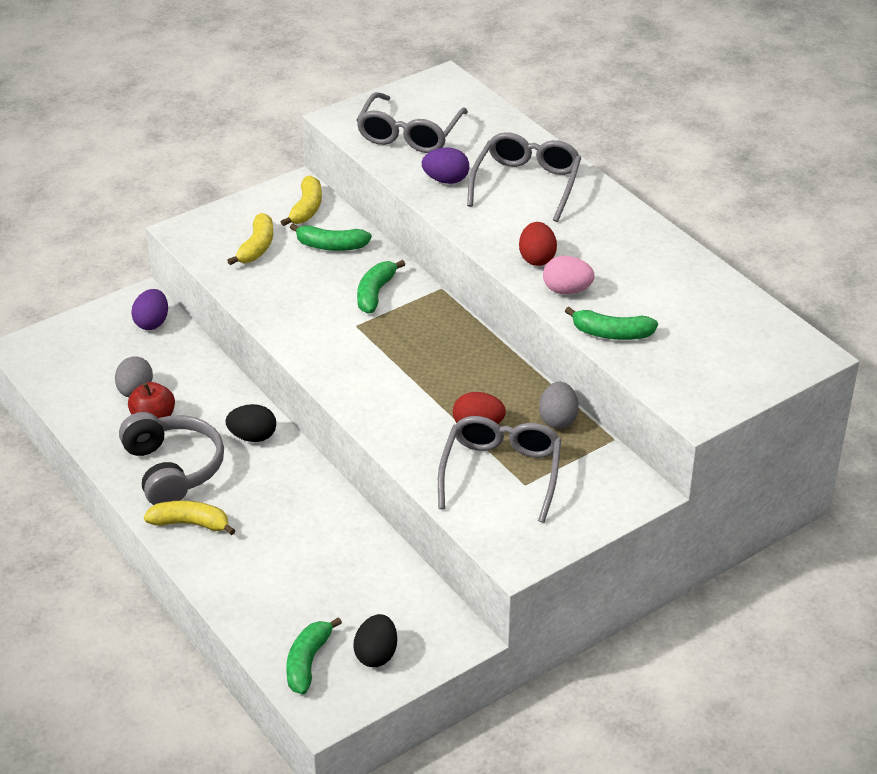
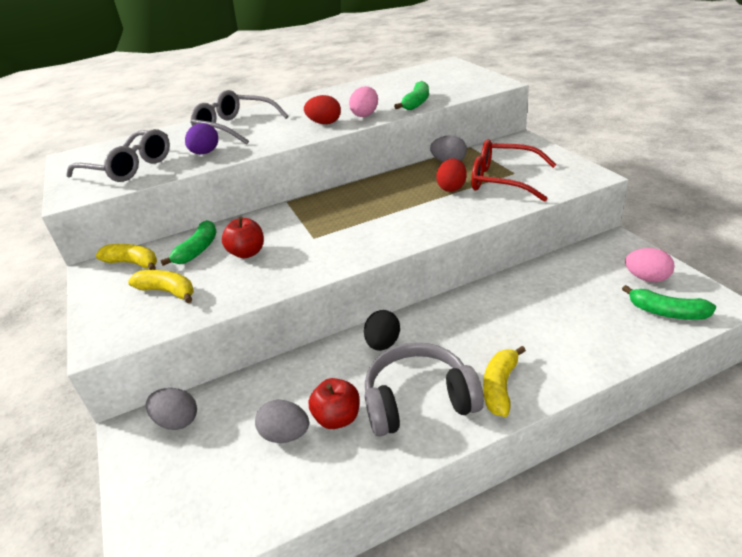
camera: 75 degrees left, 5 degrees down
(152, 323) = (177, 421): purple egg -> grey egg
(324, 283) = (247, 253): none -> red apple
(375, 293) = (276, 228): green banana -> none
(376, 655) = (646, 278): black egg -> pink egg
(501, 473) = (503, 180): grey glasses -> red glasses

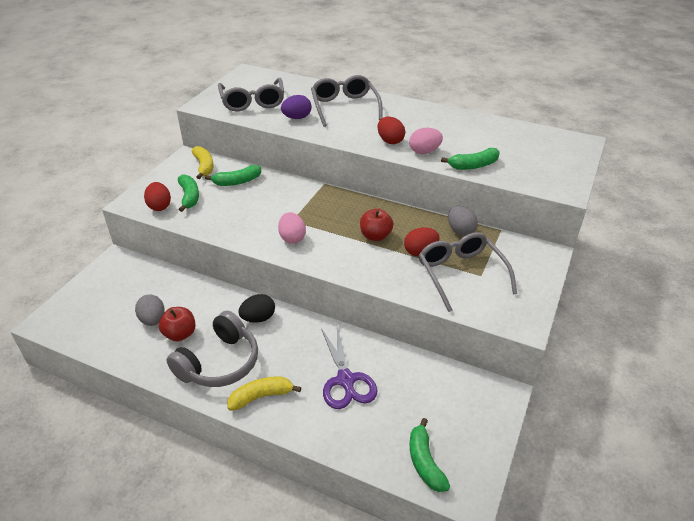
camera: 45 degrees right, 5 degrees up
(147, 320) = (159, 206): none -> red egg
(168, 291) = (189, 197): yellow banana -> green banana
(177, 421) = (133, 271): grey egg -> none
(247, 253) = (251, 203): red apple -> red apple (375, 236)
(419, 401) = (219, 363): grey headphones -> grey headphones turned 90 degrees clockwise
(503, 180) = (461, 274): red glasses -> grey glasses
(529, 318) = (346, 380): none -> purple scissors
(646, 278) = (463, 432): pink egg -> pink egg (292, 238)

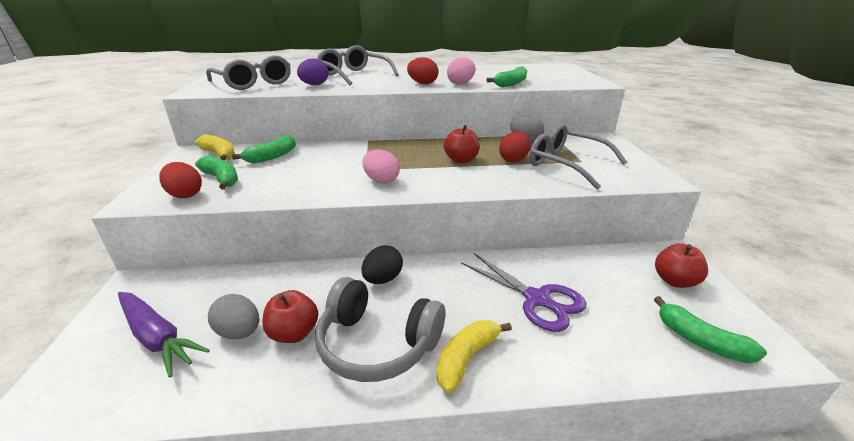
camera: 30 degrees left, 10 degrees down
(112, 304) = (157, 337): none -> purple carrot
(219, 363) = (377, 344): grey headphones -> grey headphones turned 105 degrees clockwise
(469, 415) = (674, 281): none -> red apple

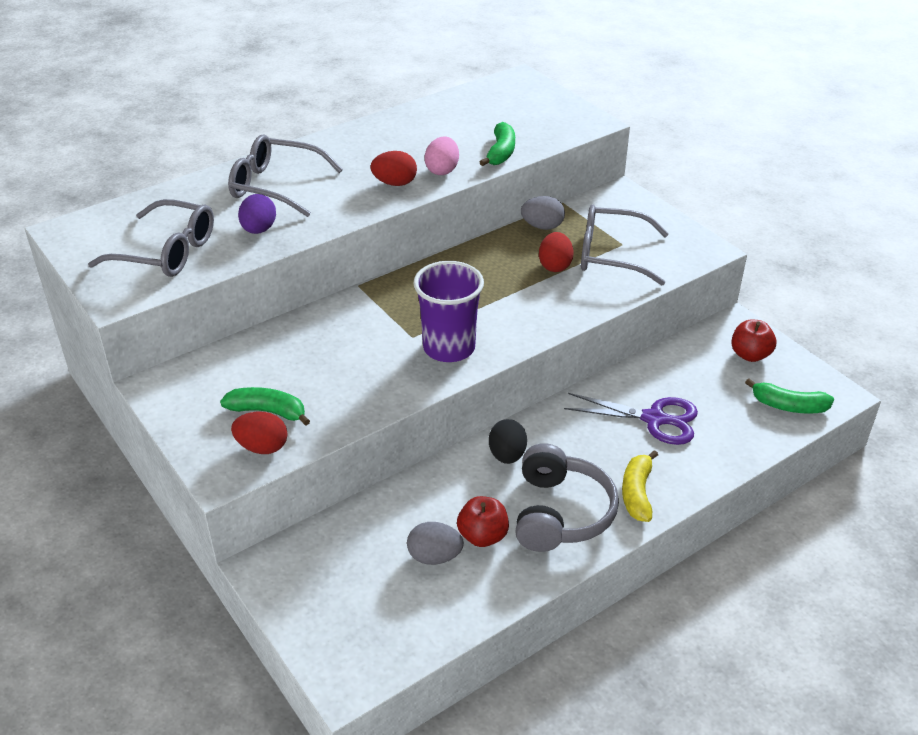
camera: 30 degrees left, 10 degrees up
(157, 337) = (366, 593): purple carrot -> none
(219, 154) = (202, 376): yellow banana -> none
(272, 157) = (276, 356): green banana -> none
(377, 344) = (560, 513): grey headphones -> grey headphones turned 75 degrees counterclockwise
(381, 180) = (449, 348): pink egg -> purple cup
(461, 160) = (501, 285): red apple -> none

